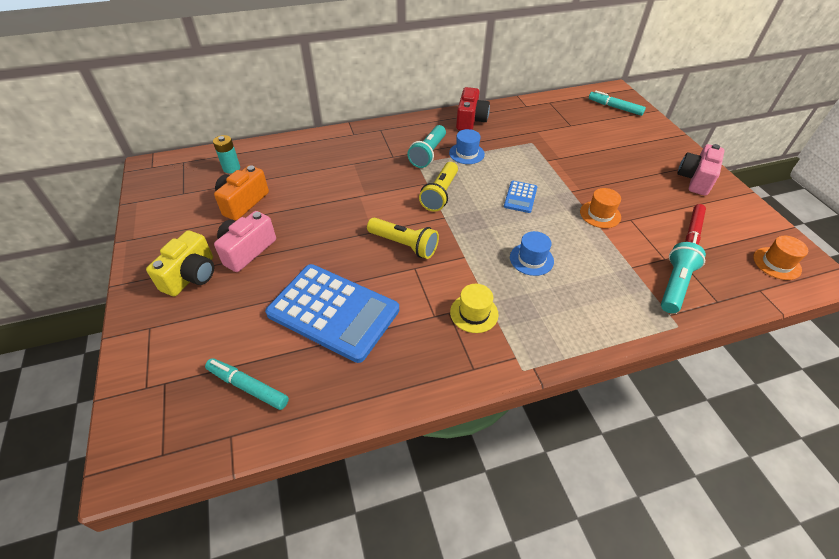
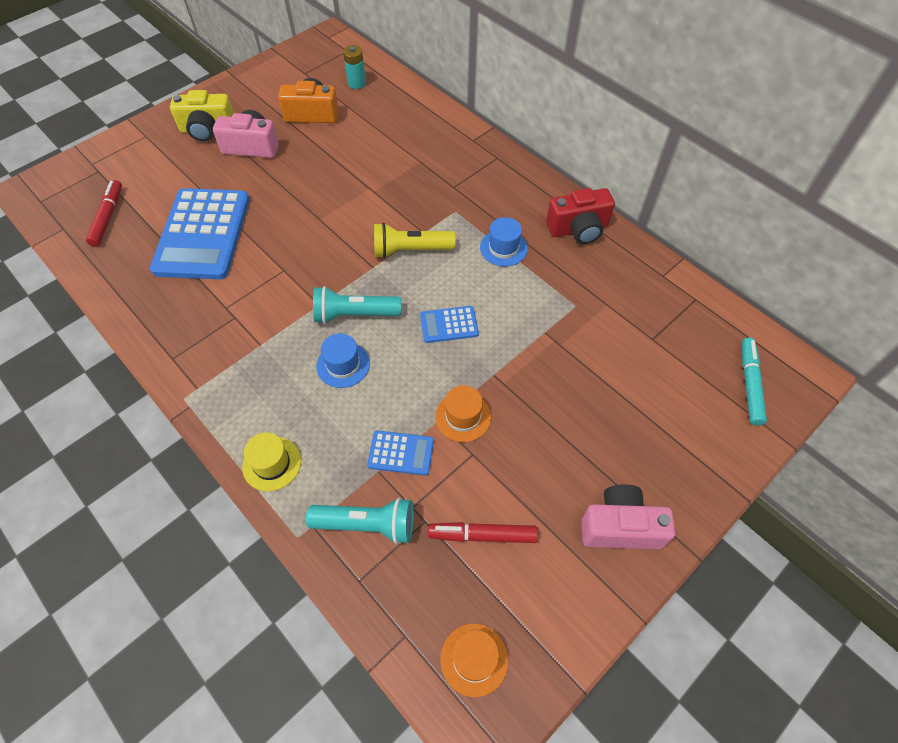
camera: 65 degrees right, 10 degrees up
(248, 387) = (108, 217): turquoise marker -> red marker
(404, 245) = (312, 250): yellow flashlight -> none
(428, 154) = (478, 214): turquoise flashlight -> turquoise flashlight (354, 314)
(474, 313) = (241, 337): yellow hat -> yellow hat (272, 463)
(620, 251) = (401, 453): none -> blue calculator

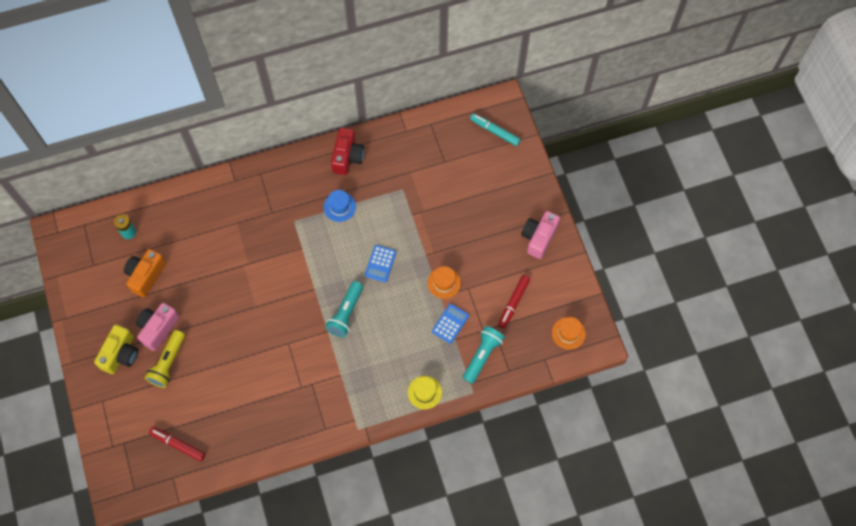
camera: 65 degrees left, 10 degrees up
(202, 234) = (229, 385): blue calculator -> none
(343, 365) = (379, 333): blue hat -> none
(410, 250) = (312, 261): yellow flashlight -> yellow flashlight (168, 363)

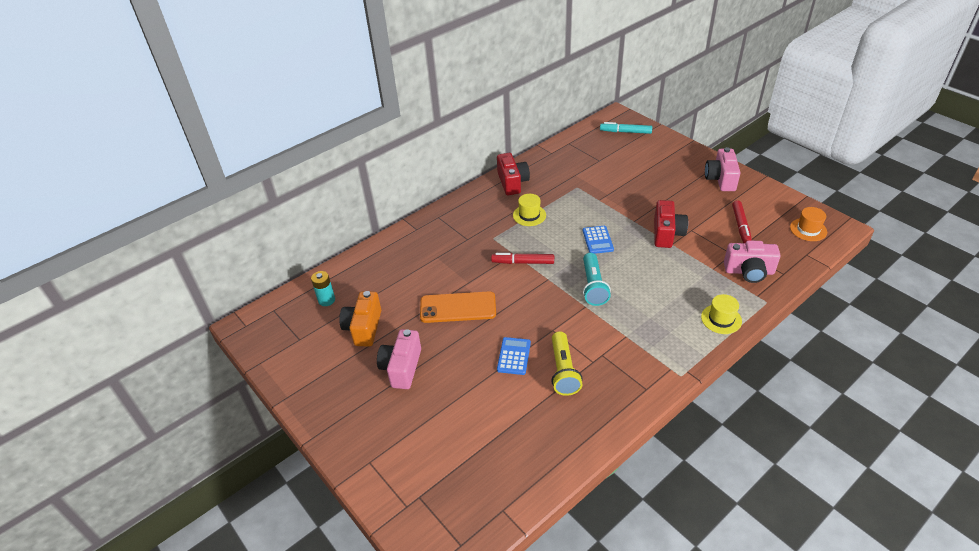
camera: 20 degrees left, 25 degrees down
(121, 354) = (370, 407): yellow camera -> none
(168, 363) = (431, 395): yellow flashlight -> yellow flashlight (563, 371)
(178, 444) = (488, 471): red marker -> red marker (523, 262)
(227, 287) = (458, 307): none -> orange phone
(339, 207) = (529, 215): blue hat -> yellow hat
(444, 283) = (667, 233): orange hat -> red camera
(450, 323) = (698, 259): blue calculator -> blue calculator (514, 356)
(482, 355) = (749, 271): turquoise flashlight -> pink camera

